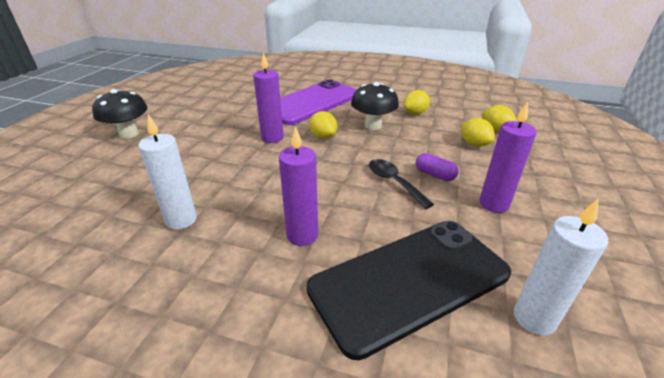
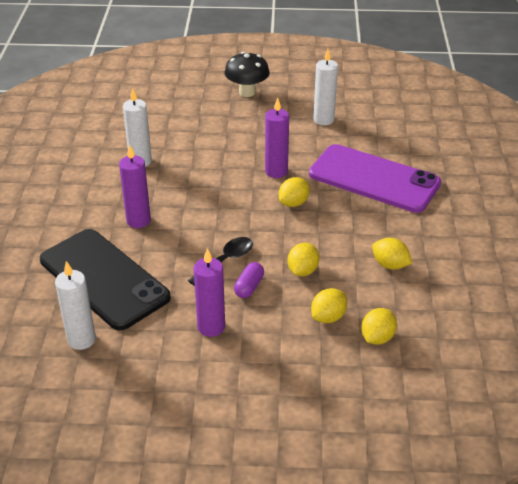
camera: 75 degrees right, 5 degrees up
(216, 108) = (323, 120): none -> white candle
(373, 125) = (337, 234): black mushroom -> none
(416, 146) = (302, 271): none -> yellow lemon

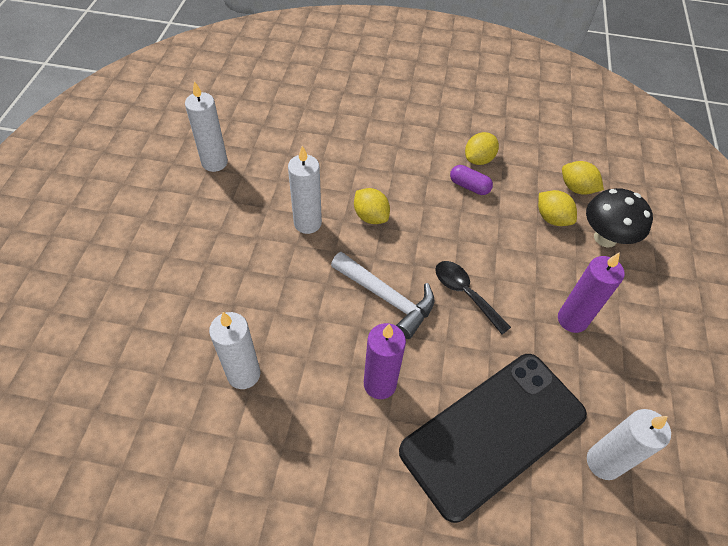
camera: 85 degrees left, 15 degrees up
(213, 218) = (387, 298): none -> white hammer
(247, 92) = (117, 228): black mushroom -> black mushroom (605, 238)
(249, 287) = (509, 277): purple capsule -> purple capsule (469, 186)
(276, 171) = (307, 223): purple candle -> white candle
(302, 271) = (485, 227): yellow lemon -> none
(374, 179) = (341, 143): purple phone -> none

